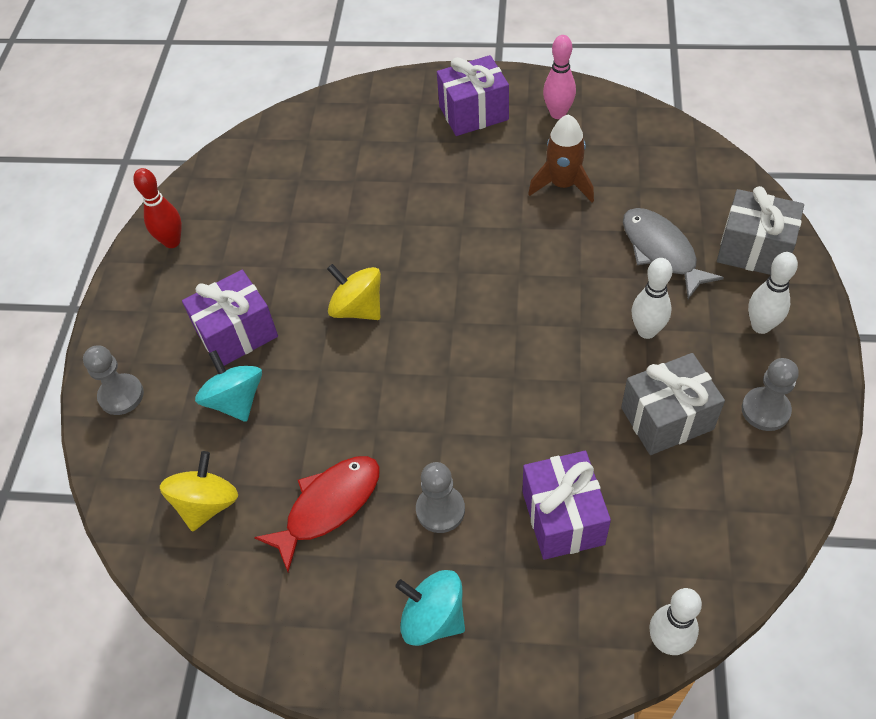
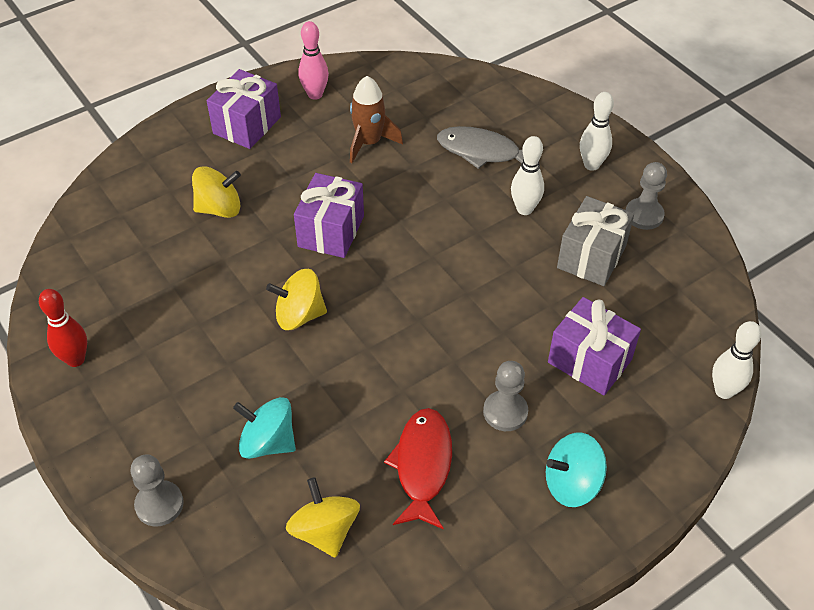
camera: 45 degrees left, 5 degrees down
(237, 334) = (215, 394): purple gift -> purple gift (331, 231)
(383, 176) = (219, 208): none -> yellow spinning top
(753, 250) = (541, 119): grey gift -> none

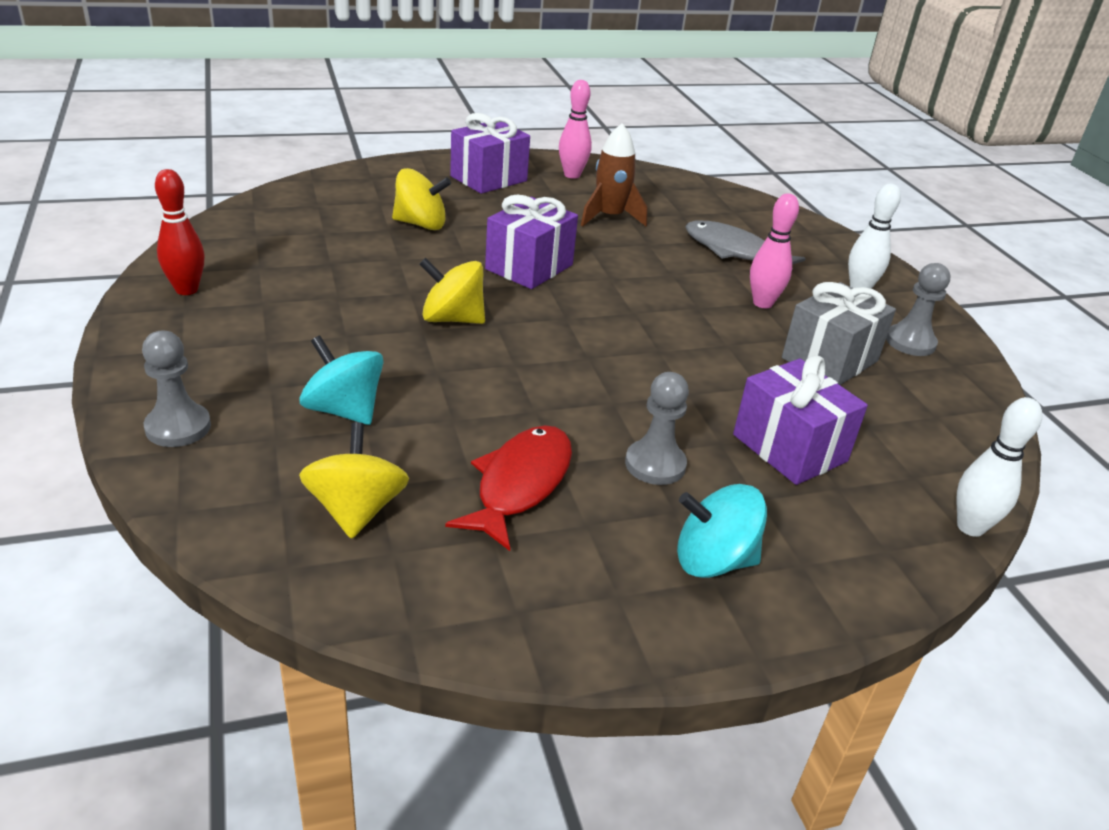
camera: 15 degrees right, 15 degrees down
(524, 209) = (762, 303): white bowling pin -> pink bowling pin

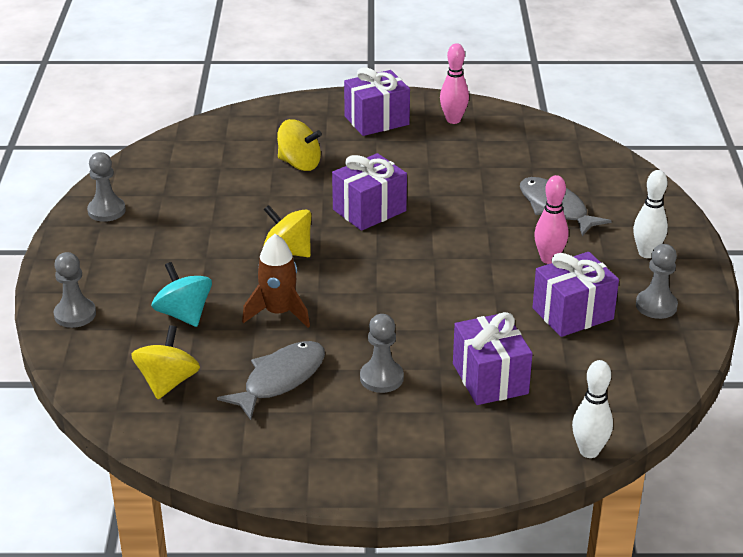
camera: 20 degrees right, 0 degrees up
(187, 290) = (106, 211): red bowling pin -> grey pawn
(520, 484) = (280, 379): red fish -> grey fish
(610, 217) = (463, 166): brown rocket -> brown rocket (279, 313)
(713, 560) = (384, 446): turquoise spinning top -> none
(830, 360) = (573, 313): grey gift -> purple gift

